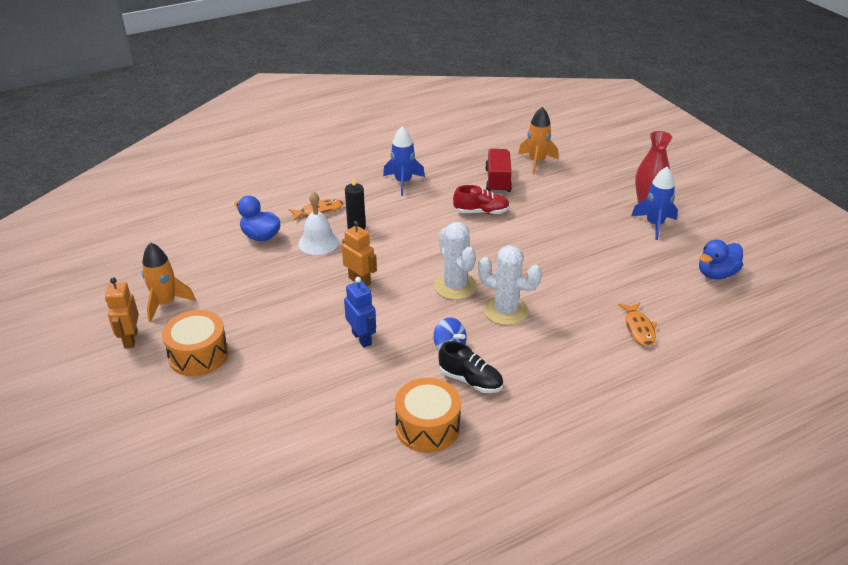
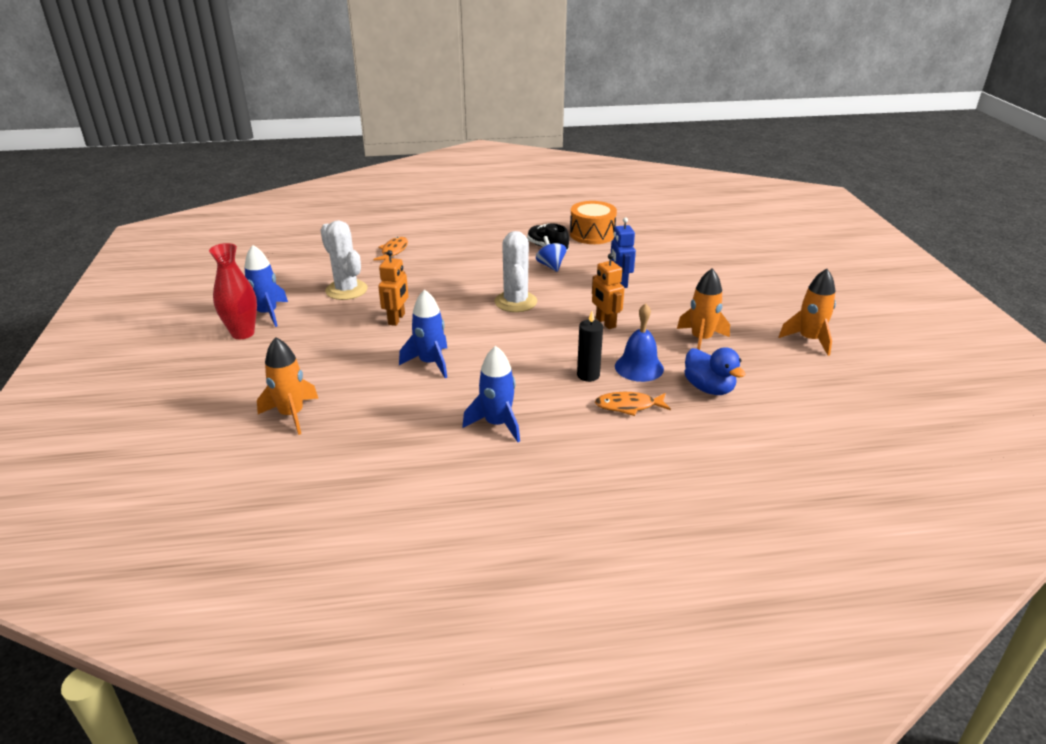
camera: 160 degrees left, 5 degrees down
(130, 339) = (834, 318): orange robot -> orange robot (397, 319)
(198, 355) = (765, 296): orange drum -> none
(268, 281) = (701, 339): none -> orange rocket
(318, 242) = (639, 367): white bell -> blue bell
(481, 212) = (430, 363): red shoe -> blue rocket
(497, 181) = (372, 398): red truck -> none
(505, 311) = (486, 278): white cactus -> white cactus (346, 290)
(716, 274) = (279, 269): blue duck -> none

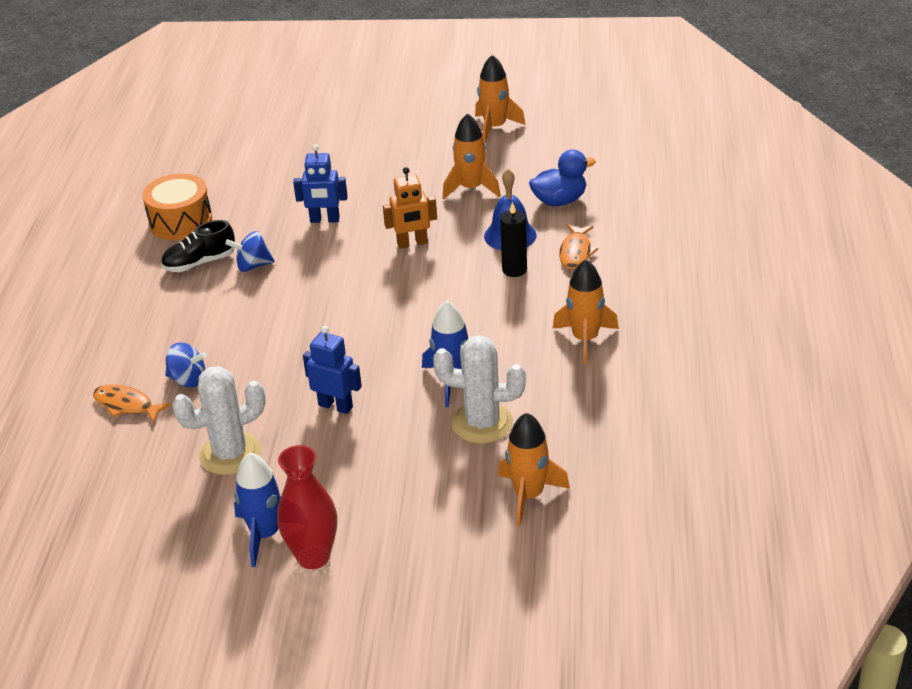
camera: 75 degrees left, 5 degrees up
(397, 319) = (335, 406): orange robot -> blue robot
(420, 265) = (188, 380): none -> blue spinning top
(497, 424) = (585, 339): blue rocket -> orange rocket
(515, 302) = (335, 303): white cactus -> white cactus (482, 423)

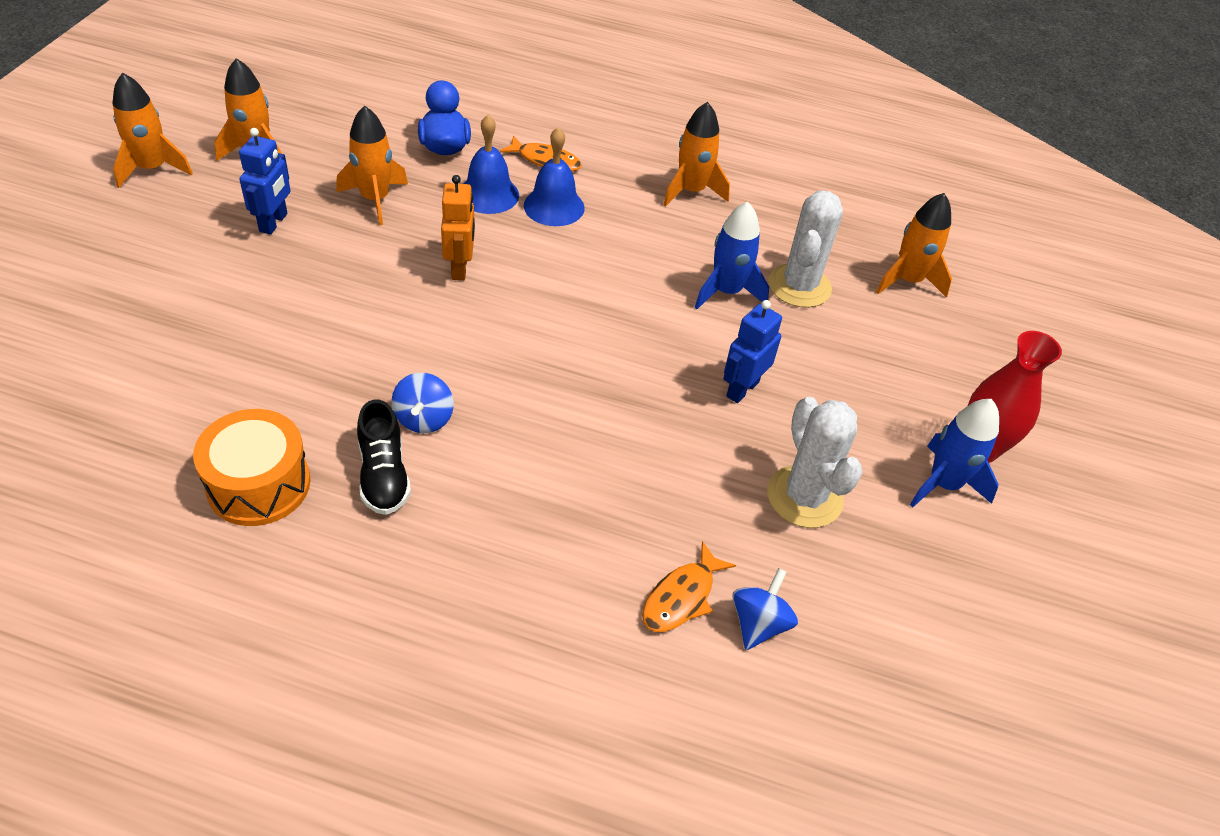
camera: 85 degrees left, 10 degrees up
(188, 380) = (648, 521): blue spinning top -> blue spinning top (758, 624)
(324, 220) = (359, 332): blue robot -> blue robot (274, 223)
(450, 98) = (152, 169): none -> orange rocket
(514, 270) = (554, 206): black candle -> blue bell

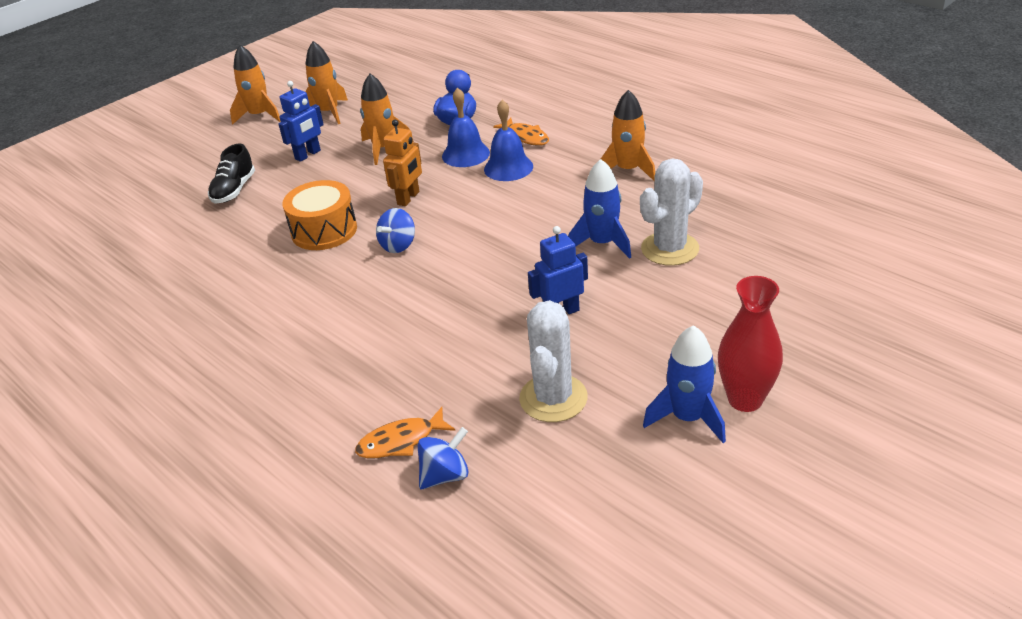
camera: 35 degrees right, 10 degrees down
(259, 484) = (182, 304): orange drum -> orange drum (324, 230)
(383, 475) = (259, 315): black shoe -> black shoe (234, 190)
(424, 419) = (311, 287): blue spinning top -> blue spinning top (398, 245)
(908, 281) = (777, 260): orange rocket -> none

